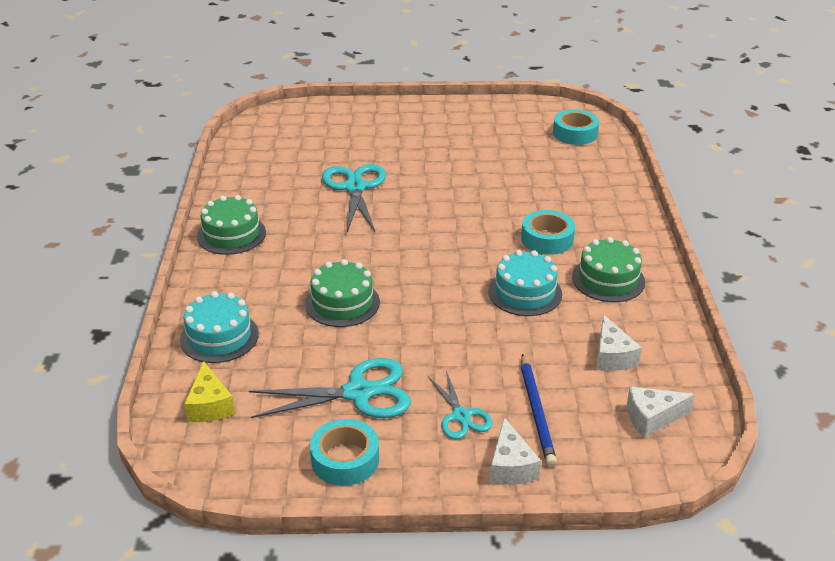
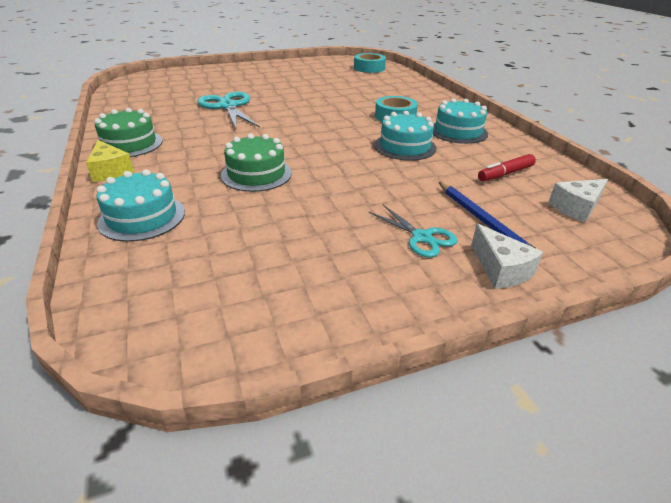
camera: 20 degrees left, 0 degrees up
(209, 405) = (151, 280): yellow cheese -> yellow cheese (110, 171)
(345, 459) = (334, 301): turquoise tape -> none
(359, 392) = (312, 237): turquoise scissors -> none
(608, 279) = (458, 131): green cake -> turquoise cake
(612, 356) = (505, 174): white cheese -> red marker

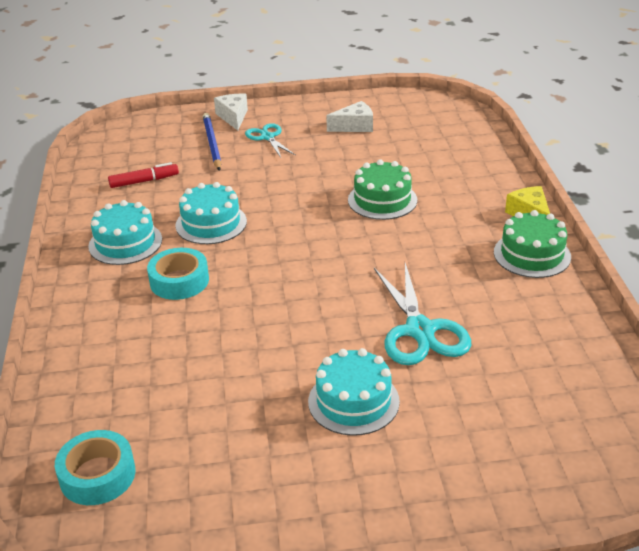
camera: 165 degrees left, 0 degrees up
(142, 217) = (475, 167): turquoise cake -> turquoise cake (353, 401)
(576, 208) = (128, 147): white cheese -> white cheese (355, 126)

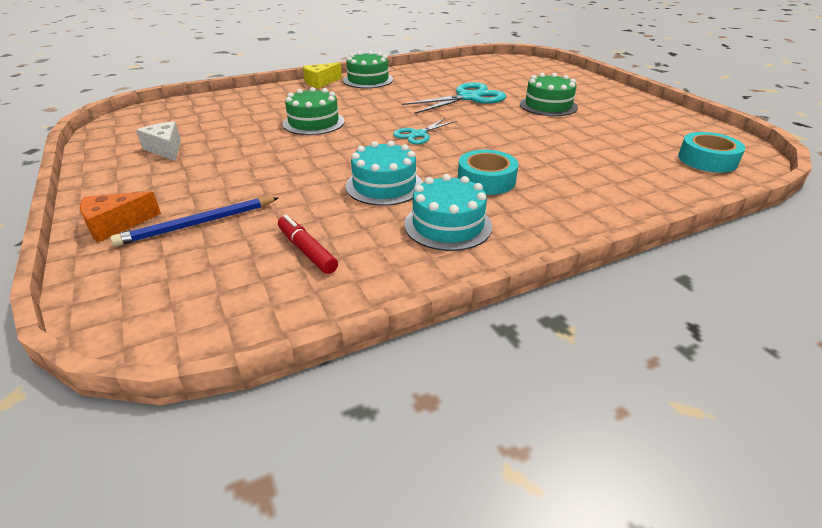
camera: 110 degrees left, 0 degrees up
(233, 117) = (116, 225): white cheese -> orange cheese
(267, 137) = (184, 191): turquoise scissors -> turquoise scissors (418, 134)
(353, 401) = (548, 105): turquoise cake -> green cake

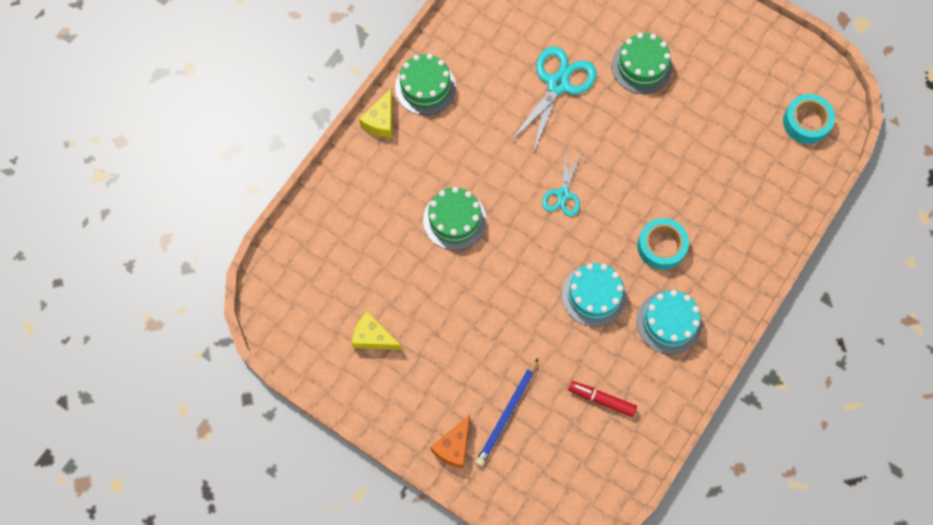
camera: 30 degrees left, 35 degrees up
(166, 149) = (373, 337): white cheese -> yellow cheese

